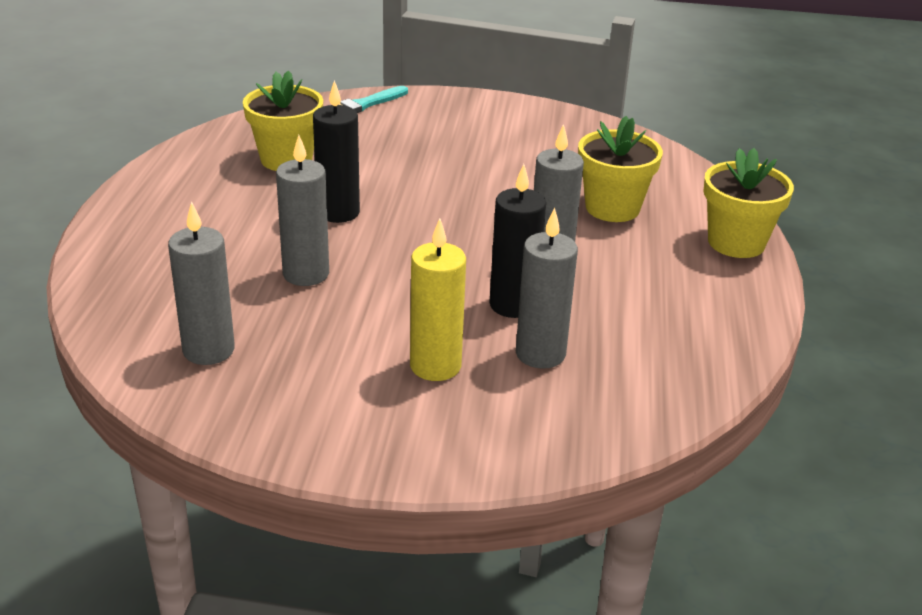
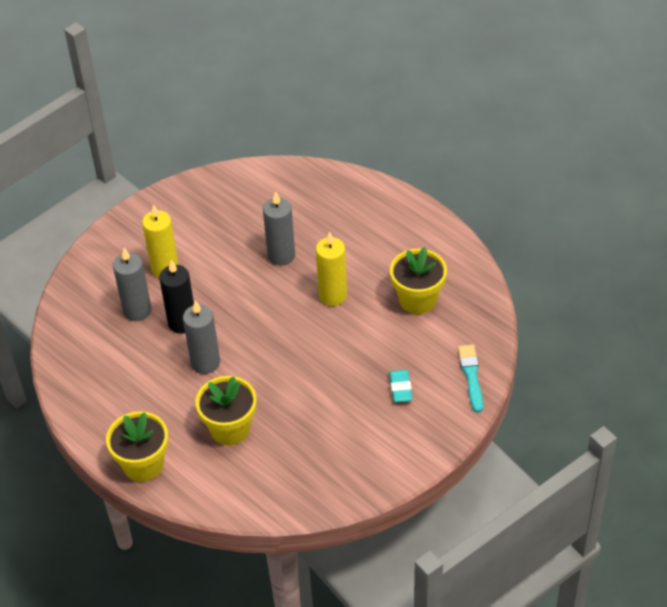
camera: 130 degrees right, 15 degrees up
(208, 350) = (248, 198): grey candle -> none
(338, 212) = (333, 295): black candle -> yellow candle
(427, 133) = (400, 388): none -> turquoise eraser

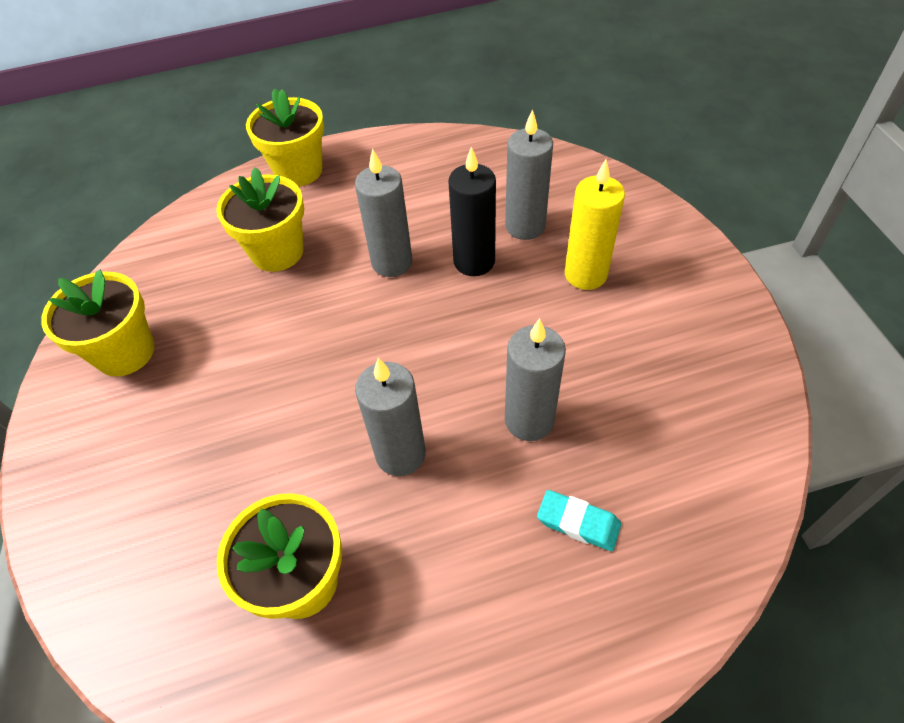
camera: 120 degrees right, 5 degrees up
(333, 295) = (400, 454): yellow candle -> grey candle
(353, 457) = (125, 352): none -> yellow flower pot
(400, 388) = (168, 459): turquoise eraser -> turquoise eraser (578, 523)
(471, 376) = (97, 575): turquoise brush -> none

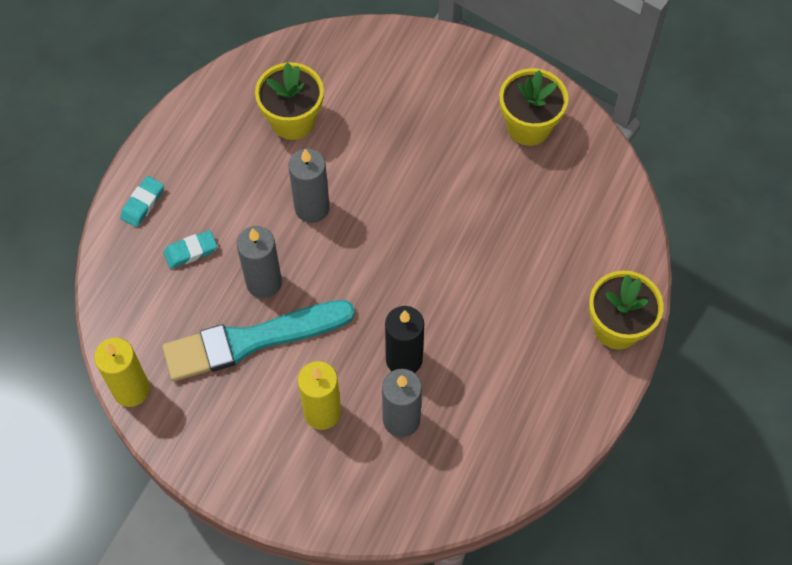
camera: 130 degrees right, 10 degrees up
(277, 252) = (537, 255): yellow flower pot -> none
(392, 262) = (455, 312): grey candle -> none
(587, 645) = (142, 204): none -> turquoise eraser
(594, 376) = (252, 340): none -> turquoise brush
(767, 427) = (131, 390): none -> yellow candle

